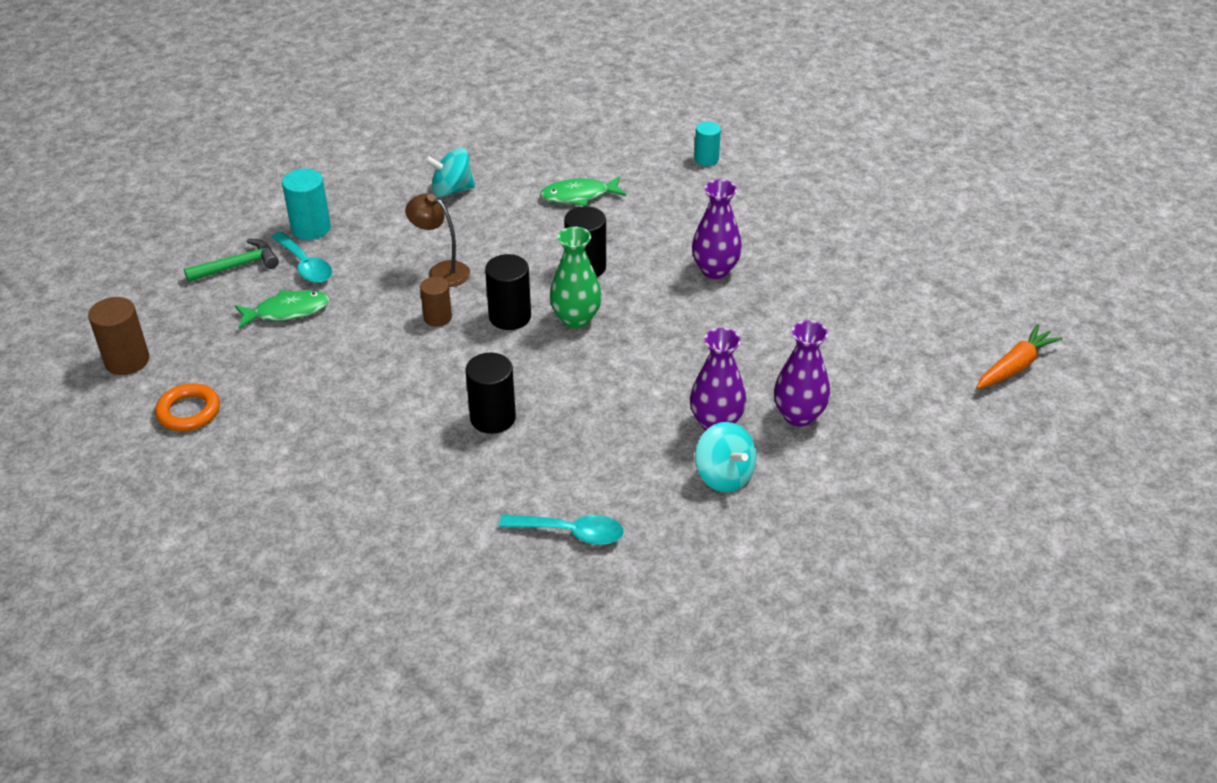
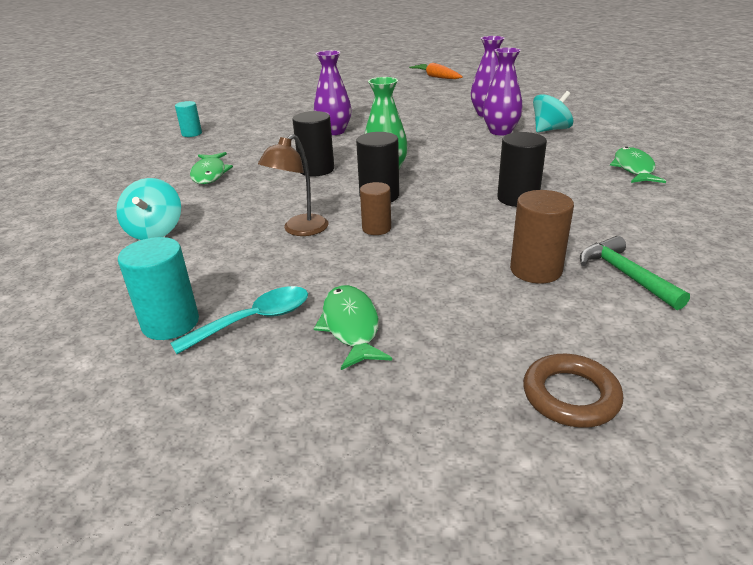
camera: 85 degrees left, 10 degrees down
(127, 361) = (464, 497): brown cylinder -> brown cylinder (535, 270)
(189, 412) = (570, 395): orange ring -> brown ring
(238, 266) = (230, 386): green hammer -> green hammer (625, 275)
(571, 533) = (633, 168): turquoise spoon -> green fish

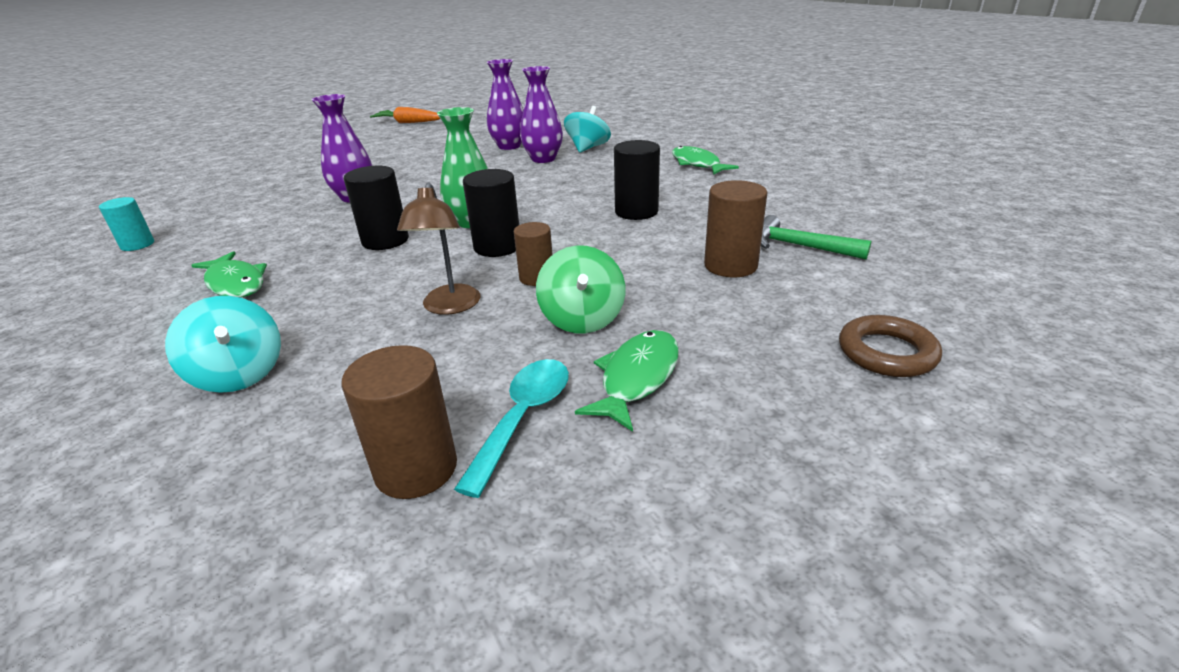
camera: 35 degrees left, 0 degrees up
(170, 323) = (416, 468): turquoise cylinder -> brown cylinder
(351, 326) = (637, 378): green fish -> green fish turned 75 degrees clockwise
(369, 270) = (582, 319): none -> green spinning top

